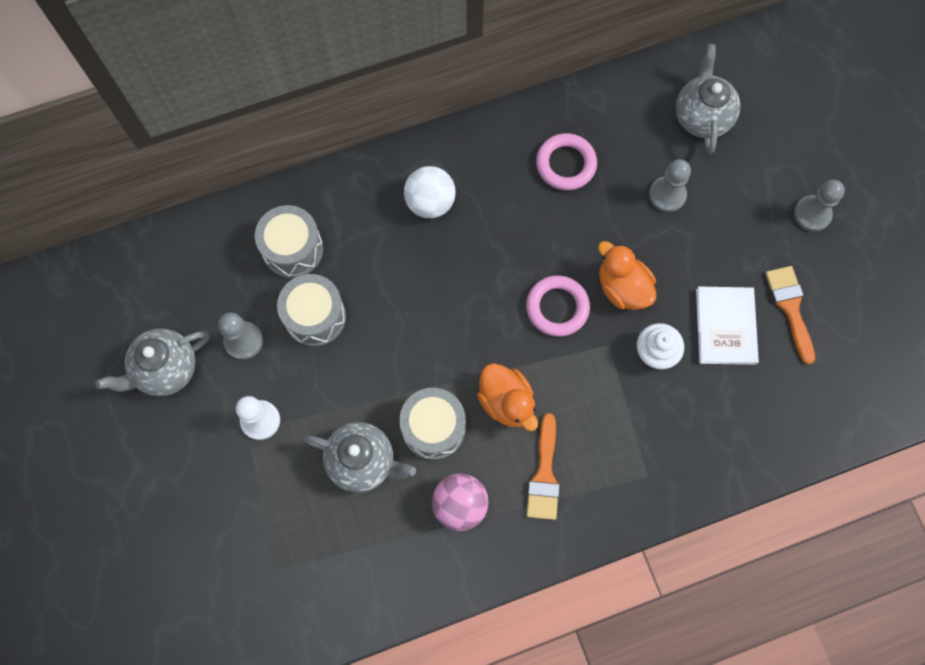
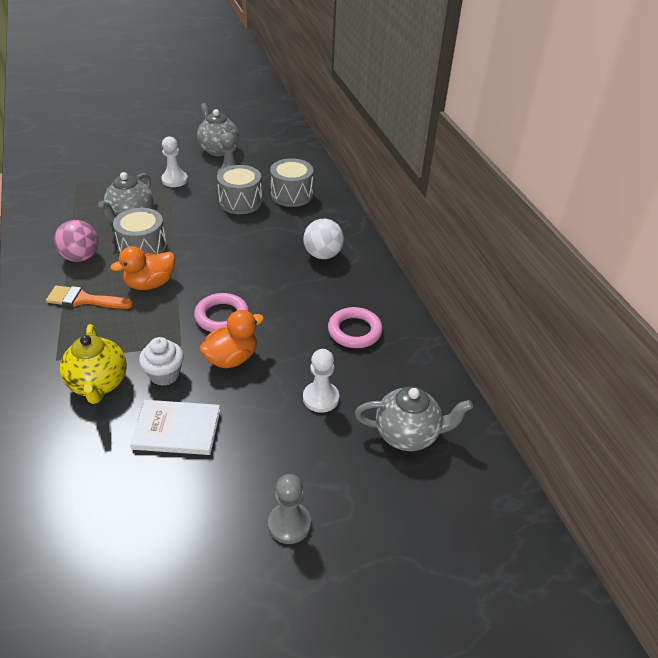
camera: 90 degrees right, 30 degrees down
(667, 195) = (320, 398): grey pawn -> white pawn
(677, 419) = (98, 384): none -> yellow teapot
(790, 308) = (183, 487): orange brush -> none

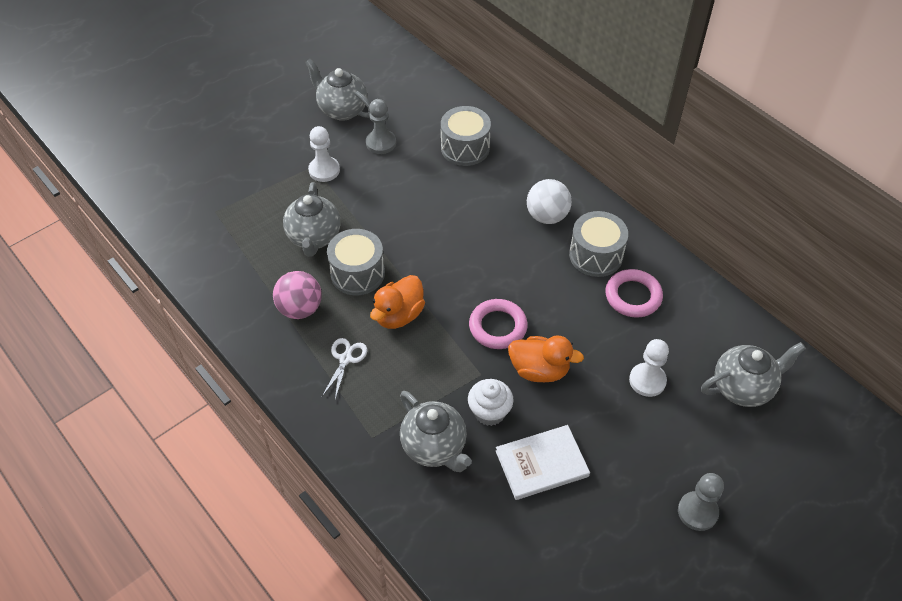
camera: 20 degrees left, 10 degrees up
(84, 300) = (345, 359): orange brush -> white scissors
(98, 384) = (434, 447): yellow teapot -> grey teapot
(231, 358) = (539, 370): orange duck -> orange duck turned 75 degrees clockwise
(240, 202) = (417, 176): grey drum -> grey drum (596, 255)

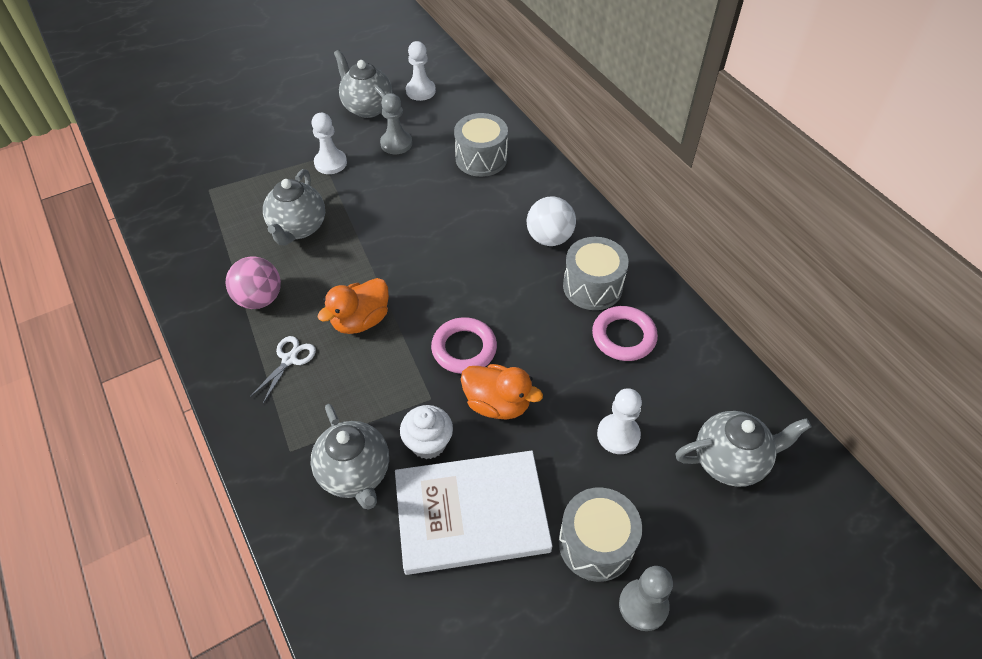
camera: 10 degrees right, 0 degrees up
(357, 273) = (331, 270): grey drum -> grey drum (596, 544)
(388, 86) = (420, 91): none -> white pawn
(542, 464) = (471, 513): white book -> white book, size x1.54

